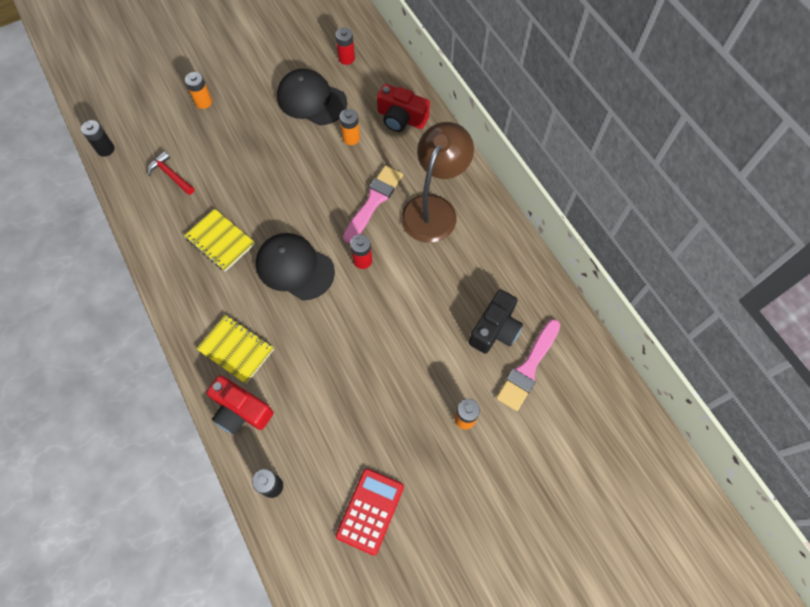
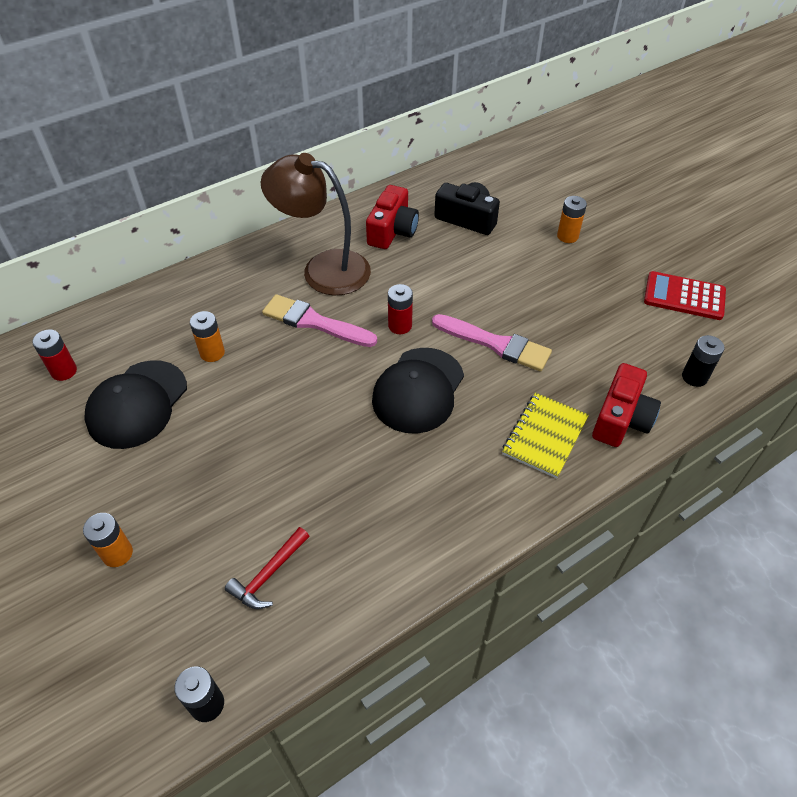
camera: 95 degrees left, 15 degrees down
(220, 241) = (387, 482): yellow notebook -> none
(401, 118) = (184, 305): red camera -> red camera (392, 231)
(528, 368) = (503, 197): pink brush -> pink brush (496, 344)

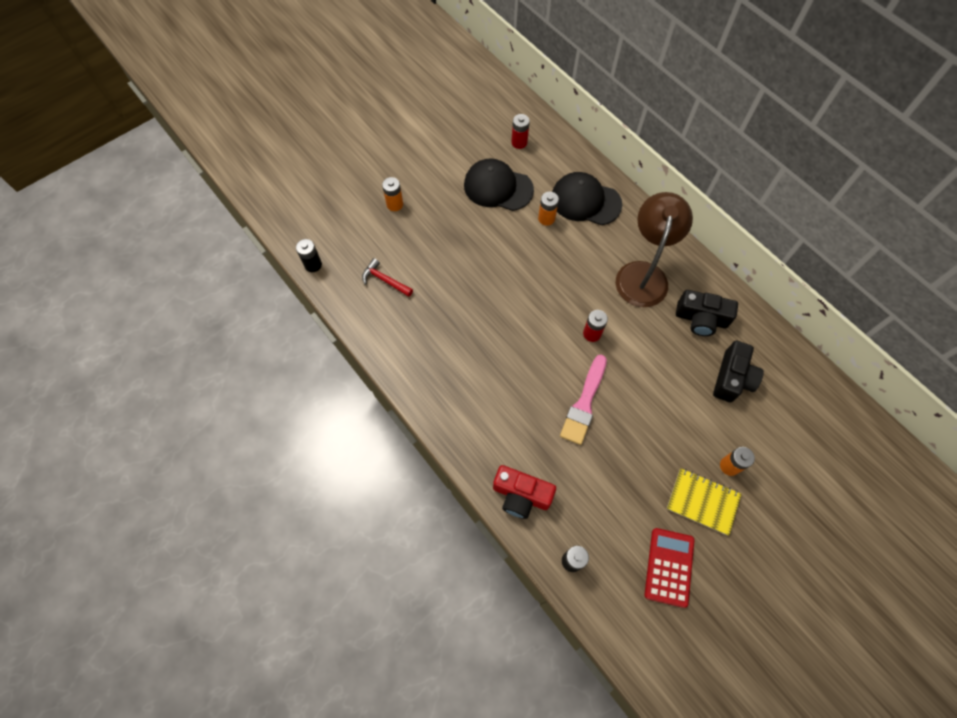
camera: 85 degrees right, 15 degrees up
(314, 322) = (585, 276): pink brush -> none
(392, 231) = (701, 319): red camera -> black camera
(418, 390) = (530, 350): black cap -> black cap (585, 201)
(544, 436) = (499, 438): yellow notebook -> yellow notebook (702, 501)

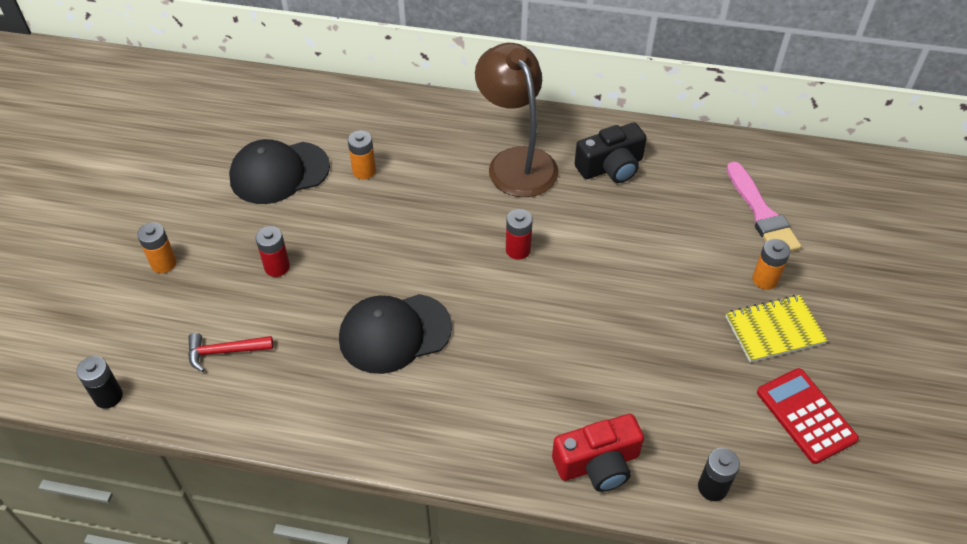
camera: 40 degrees left, 15 degrees down
(519, 142) = (263, 116): red battery -> red battery (277, 267)
(584, 403) = (574, 322): pink brush -> pink brush (761, 213)
(585, 201) = (391, 130): black cap -> black cap (394, 333)
(732, 378) = (690, 200): black camera -> none

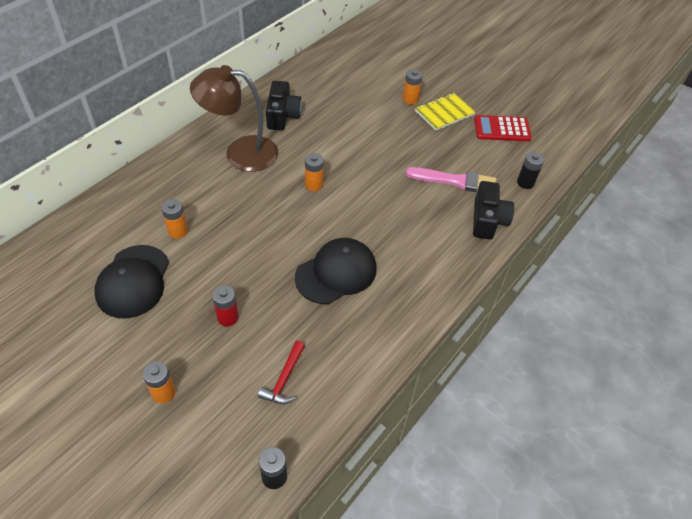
camera: 65 degrees left, 0 degrees up
(394, 333) = (336, 273): black cap -> black cap turned 135 degrees counterclockwise
(518, 250) = (314, 184): red battery -> orange battery
(598, 463) = (487, 220): red camera -> black camera
(761, 213) = (366, 78): pink brush -> pink brush (456, 181)
(774, 330) = (444, 113): yellow notebook -> yellow notebook turned 45 degrees clockwise

